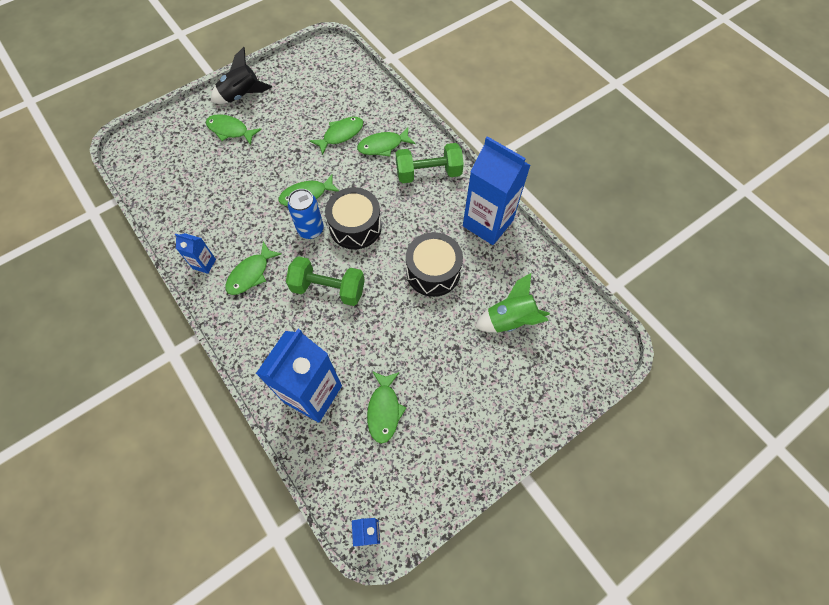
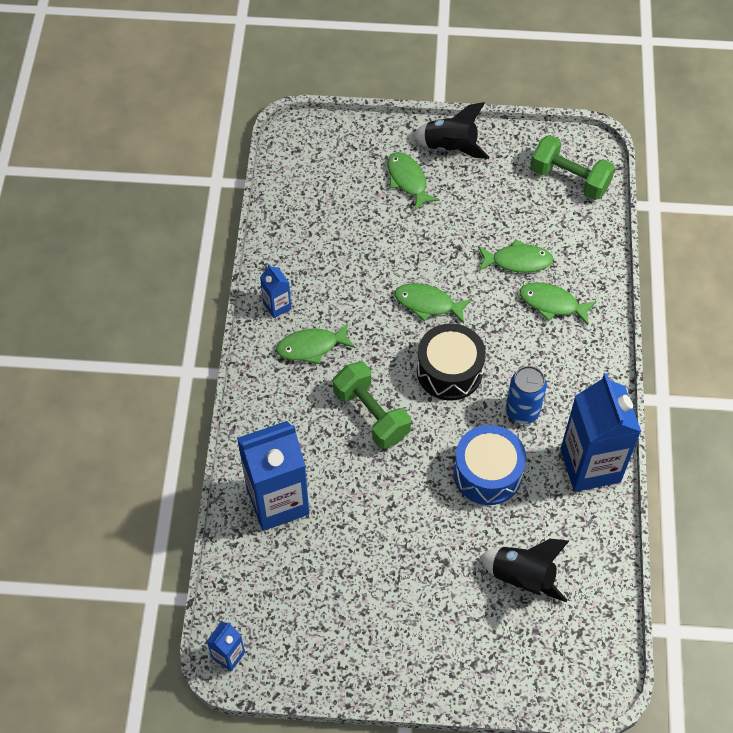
camera: 40 degrees right, 5 degrees down
(310, 230) = (403, 343): blue can -> blue can (522, 411)
(384, 410) = (328, 566): green fish -> none
(428, 173) = (575, 367): green dumbbell -> green dumbbell (569, 179)
(433, 272) = (487, 473): black drum -> blue drum
(510, 320) = (522, 577): green rocket -> black rocket

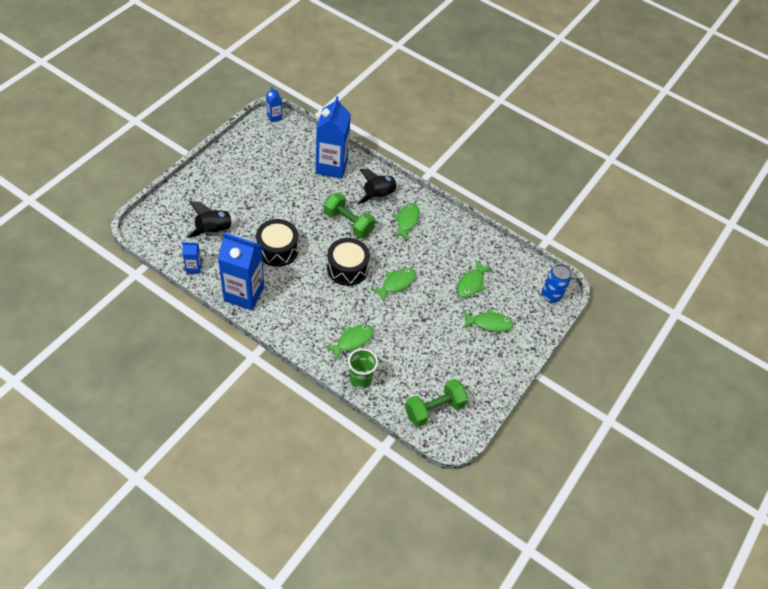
camera: 115 degrees right, 5 degrees down
(277, 306) = (442, 220): blue carton -> blue carton (193, 267)
(371, 414) = (348, 223): green dumbbell -> green dumbbell turned 45 degrees clockwise
(450, 147) = (501, 360): black rocket -> black rocket (379, 196)
(487, 473) = (277, 249): blue drum -> black drum
(518, 261) = (393, 342): green fish -> green fish (471, 283)
(522, 411) = (298, 285): blue can -> blue can (551, 295)
(596, 267) = (360, 379): none -> green cup

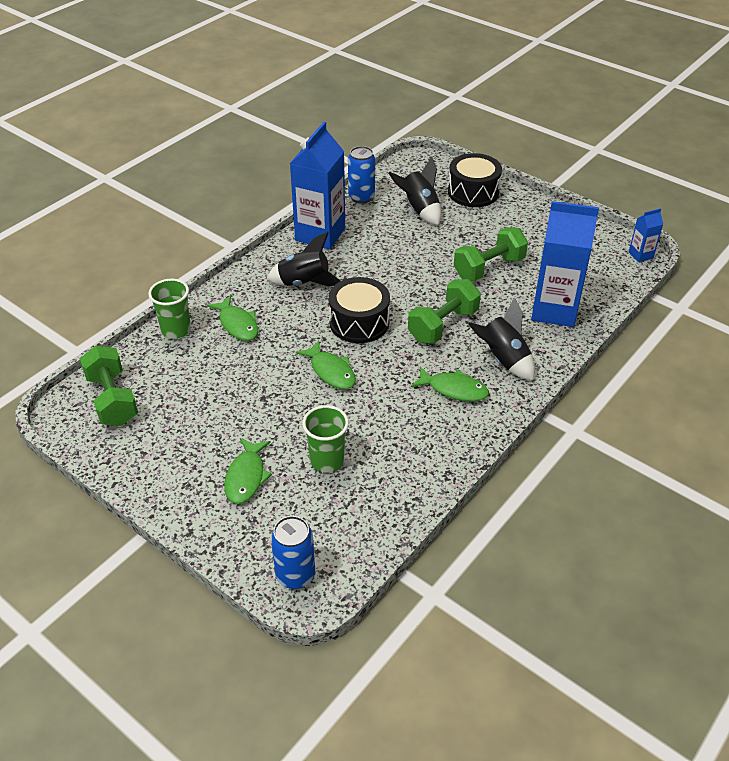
camera: 100 degrees right, 10 degrees down
(193, 267) = (361, 197): blue carton -> blue can
(277, 249) = (391, 260): black drum -> black drum (473, 192)
(287, 195) = (488, 268): none -> green dumbbell
(304, 302) = (304, 283): none -> black rocket
(471, 283) = (327, 461): green fish -> green cup

